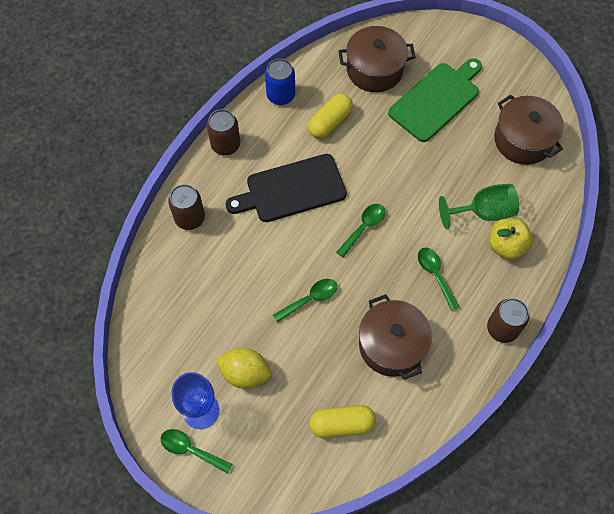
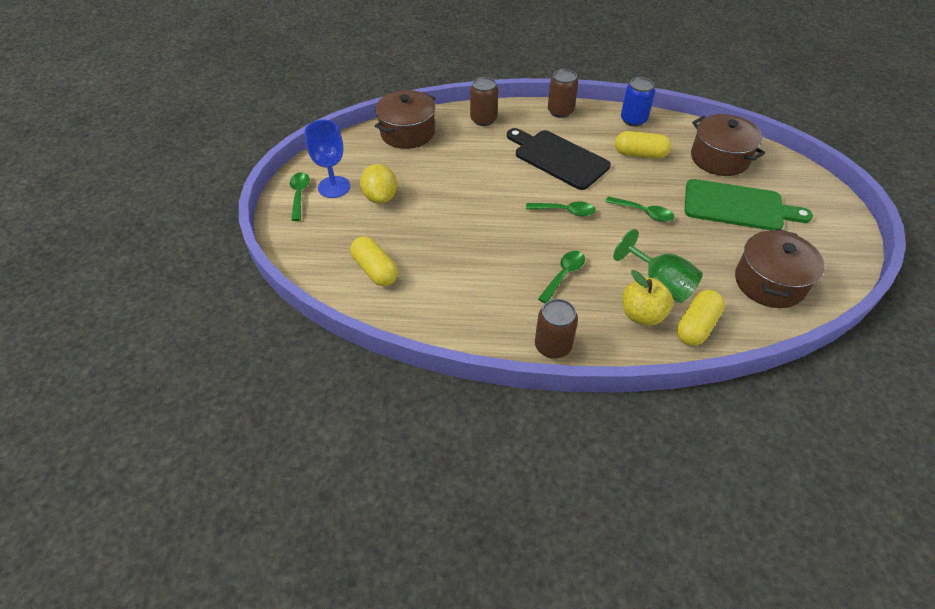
camera: 60 degrees right, 15 degrees down
(310, 299) = (472, 206): green spoon -> green spoon (644, 213)
(391, 345) = (471, 272): brown pot -> brown pot (407, 133)
(536, 217) = (696, 326): none -> yellow capsule

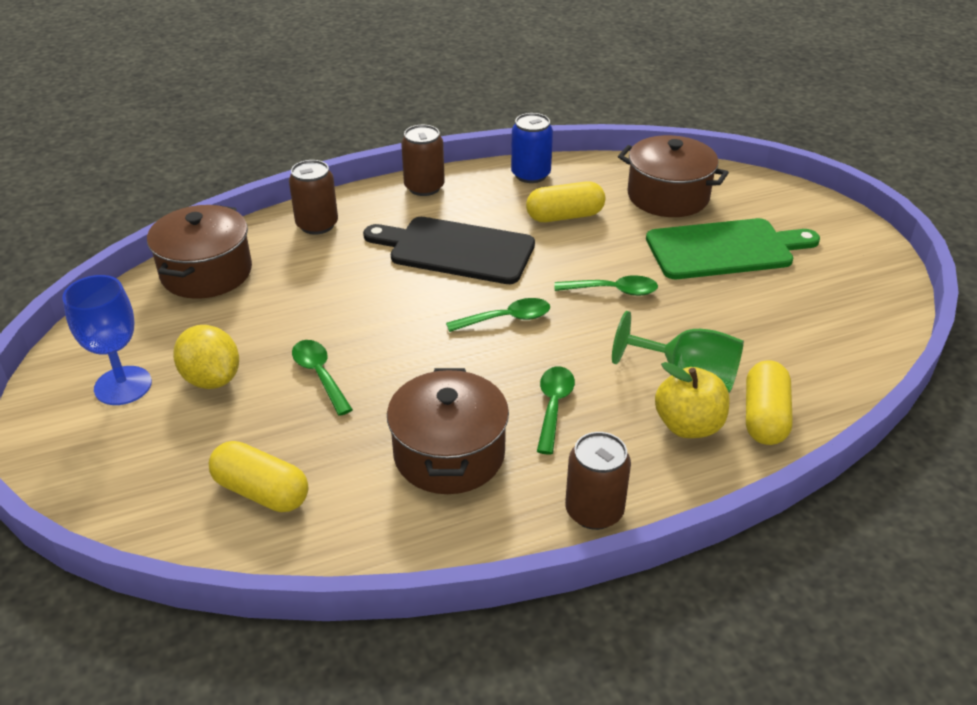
camera: 25 degrees left, 10 degrees down
(299, 195) = (66, 415): green spoon -> green spoon (319, 375)
(769, 282) = (818, 333): brown pot -> brown pot (449, 454)

